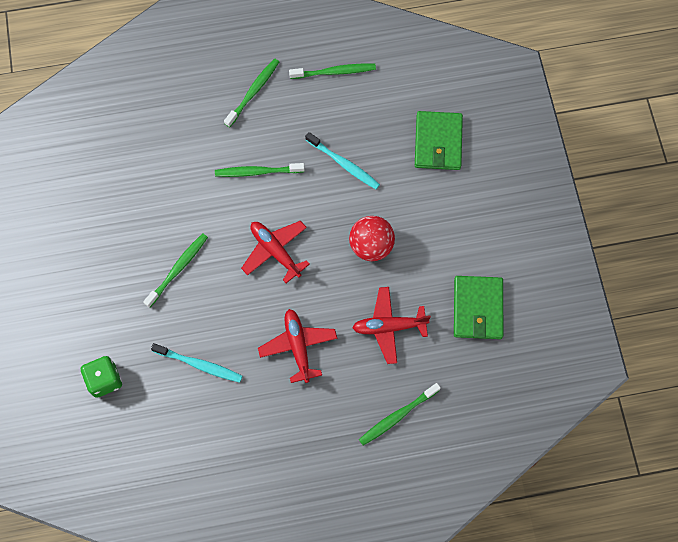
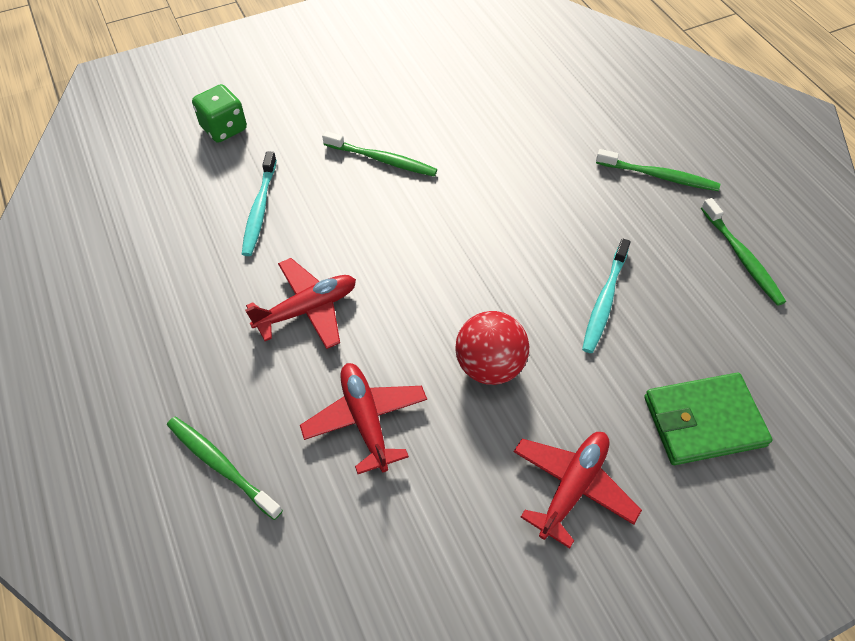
camera: 75 degrees right, 15 degrees down
(257, 172) = (547, 206): green toothbrush -> none
(275, 251) = (440, 252): red plane -> red plane (572, 487)
(477, 308) = (433, 552): green wallet -> none

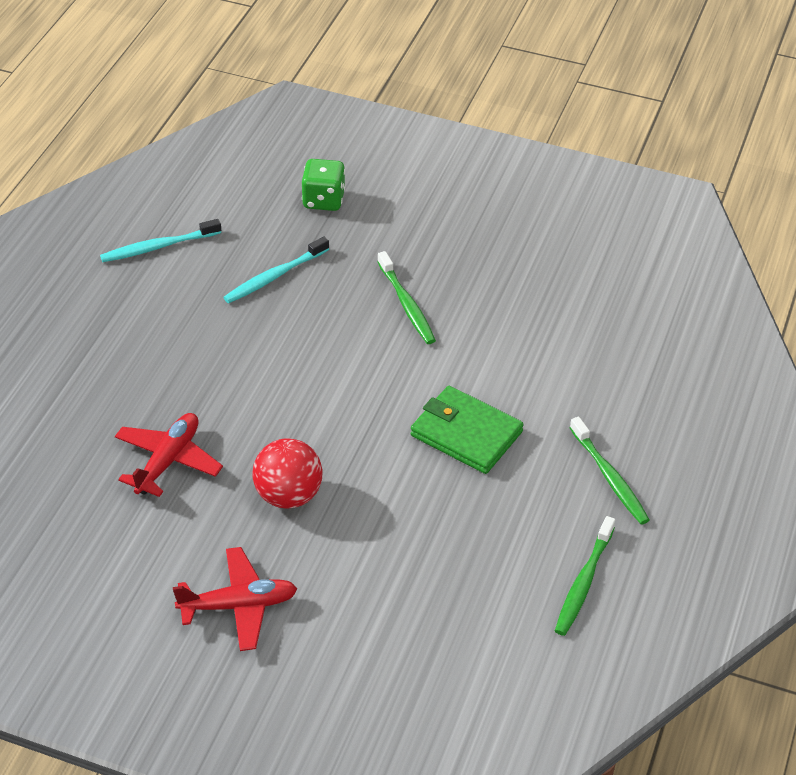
camera: 45 degrees right, 10 degrees down
(221, 465) = (56, 415): green toothbrush -> none
(307, 309) = (220, 366): red plane -> none
(604, 301) = (428, 523): turquoise toothbrush -> turquoise toothbrush (158, 247)
(703, 421) = (382, 649): green wallet -> green wallet (466, 434)

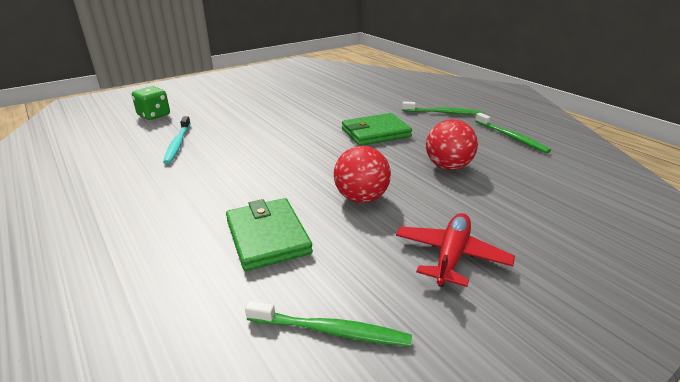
camera: 55 degrees left, 15 degrees down
(158, 247) = (75, 171): turquoise toothbrush -> none
(168, 461) = (267, 237): red plane -> green wallet
(407, 305) = (264, 119): green toothbrush -> green toothbrush (331, 331)
(428, 543) = (448, 166): none -> red ball

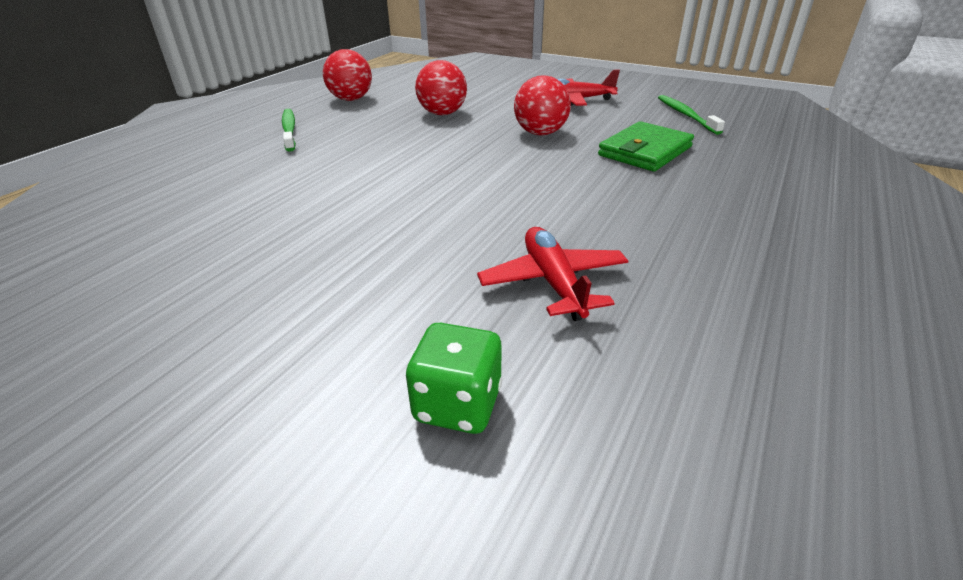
camera: 115 degrees left, 5 degrees up
(177, 144) = (553, 282): turquoise toothbrush -> red plane
(375, 133) = (383, 153): green wallet -> none
(511, 137) = (351, 99): green toothbrush -> red ball

